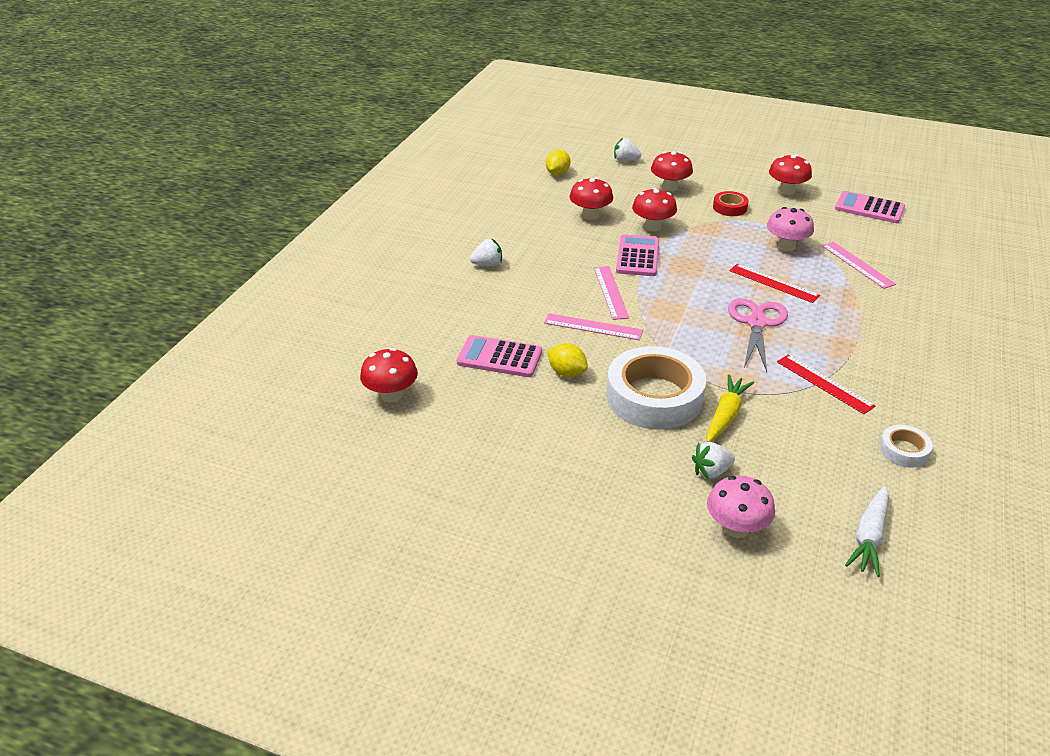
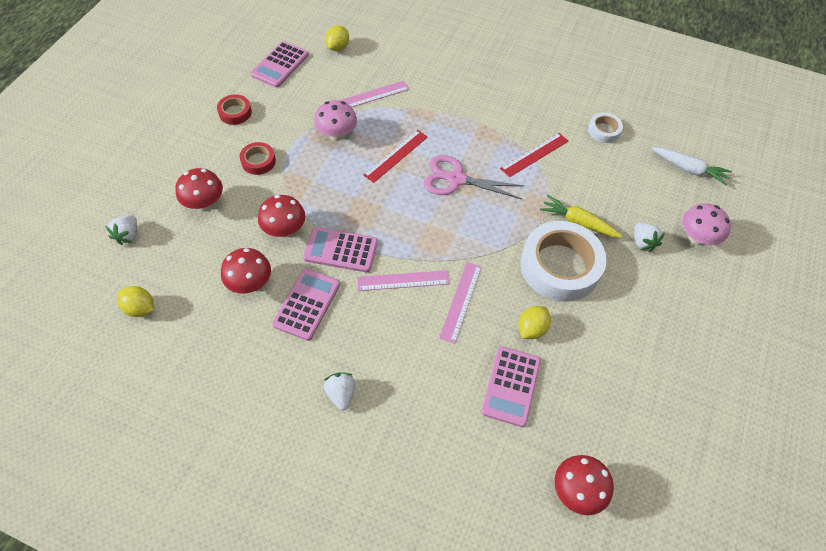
camera: 90 degrees left, 20 degrees up
(574, 243) = (307, 304): none -> pink calculator
(786, 191) = (235, 112): red mushroom -> red tape
(922, 240) = (338, 47): none -> yellow lemon

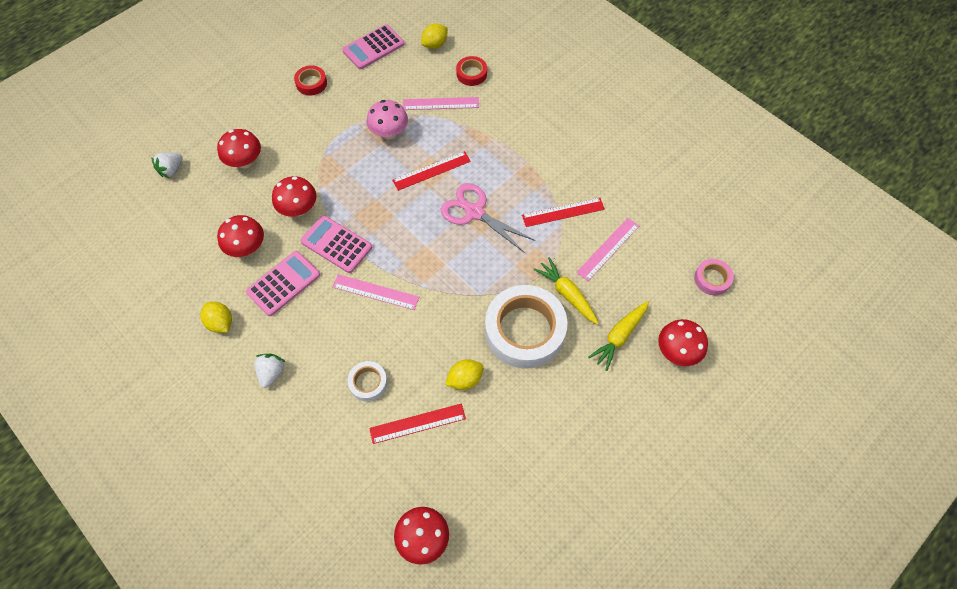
camera: 25 degrees right, 5 degrees up
(140, 308) = (152, 238): yellow lemon -> yellow lemon (221, 323)
(258, 161) = (308, 137): red tape -> red tape (471, 74)
(461, 301) = (416, 330): pink ruler -> pink ruler (608, 249)
(511, 386) = (417, 423): pink calculator -> red ruler
(604, 130) = (647, 210): white tape -> white tape (368, 382)
(643, 242) = (619, 336): white strawberry -> yellow carrot
(688, 169) = (712, 279): white carrot -> pink tape
(696, 238) = (677, 351): pink mushroom -> red mushroom

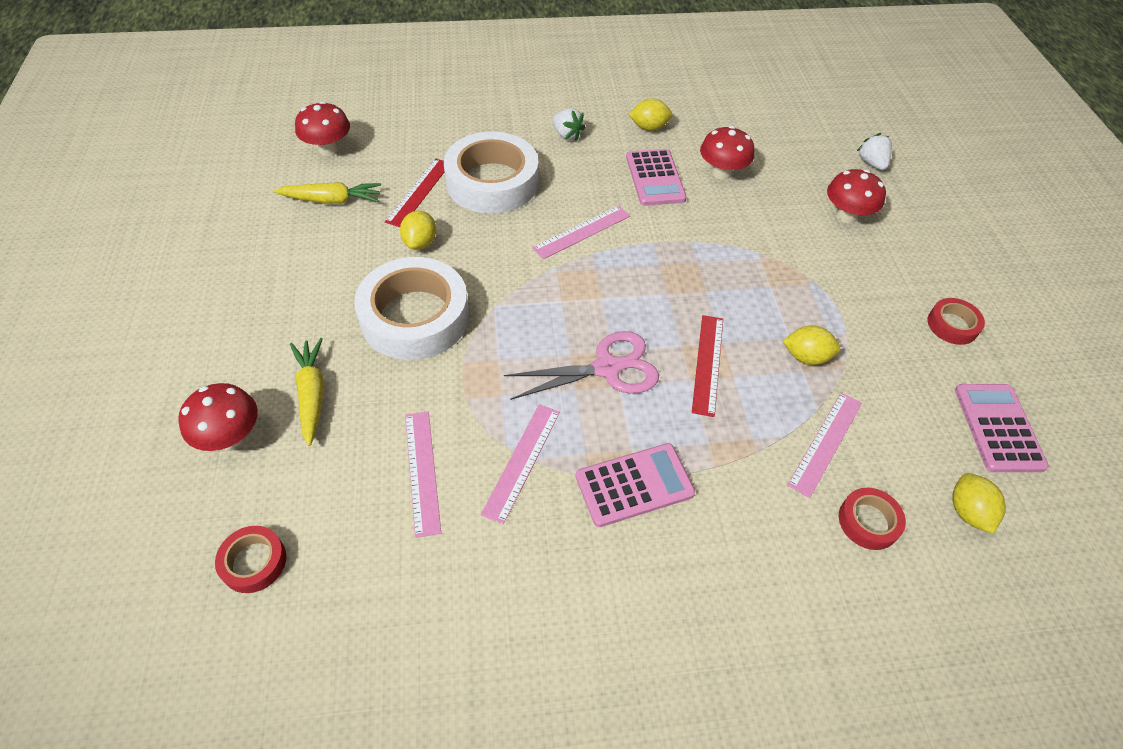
camera: 125 degrees right, 10 degrees down
(299, 209) = (742, 226): red mushroom -> none
(336, 244) = (669, 232): pink calculator -> pink calculator (634, 485)
(368, 382) = (492, 182): white tape -> white tape, size x2.16
(389, 133) = (806, 357): pink mushroom -> yellow lemon
(563, 212) = (522, 461): red ruler -> pink ruler
(567, 294) = (412, 383): yellow carrot -> yellow carrot (332, 200)
(712, 279) = (254, 562): pink tape -> red tape

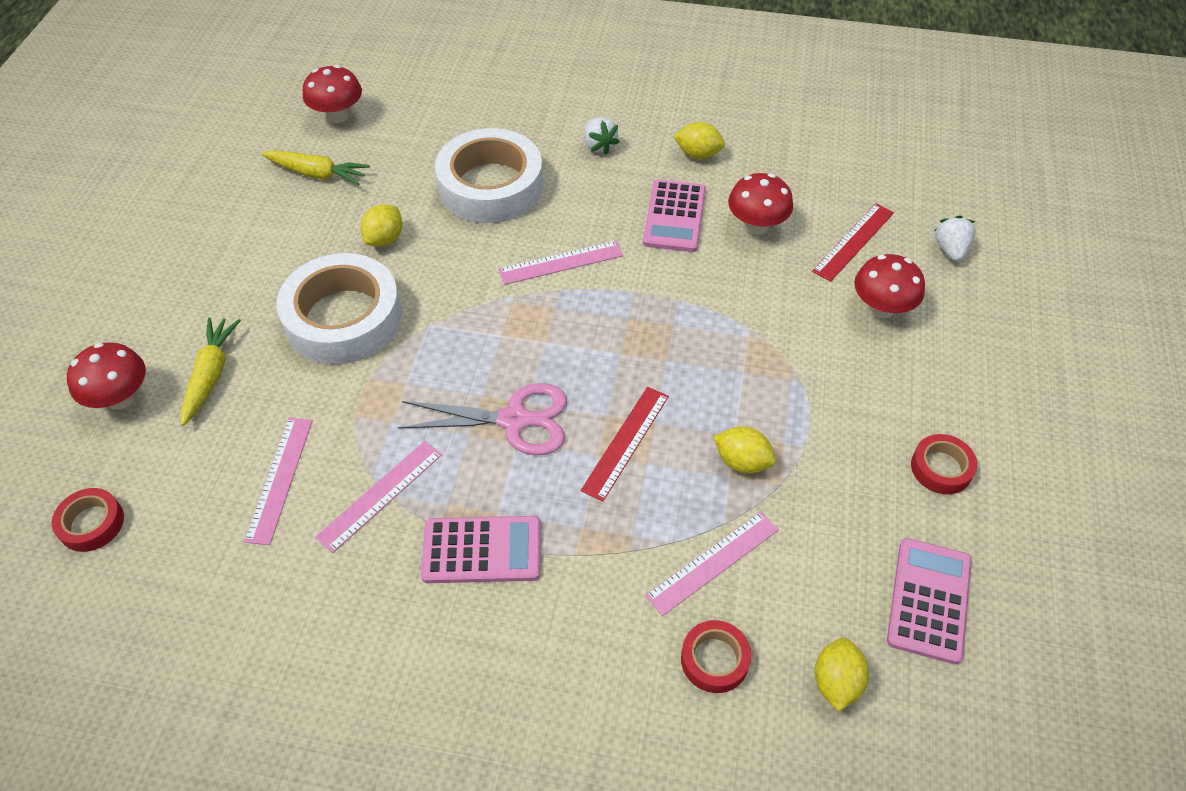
camera: 20 degrees right, 0 degrees up
(419, 192) = (408, 182): red ruler -> red ruler (853, 241)

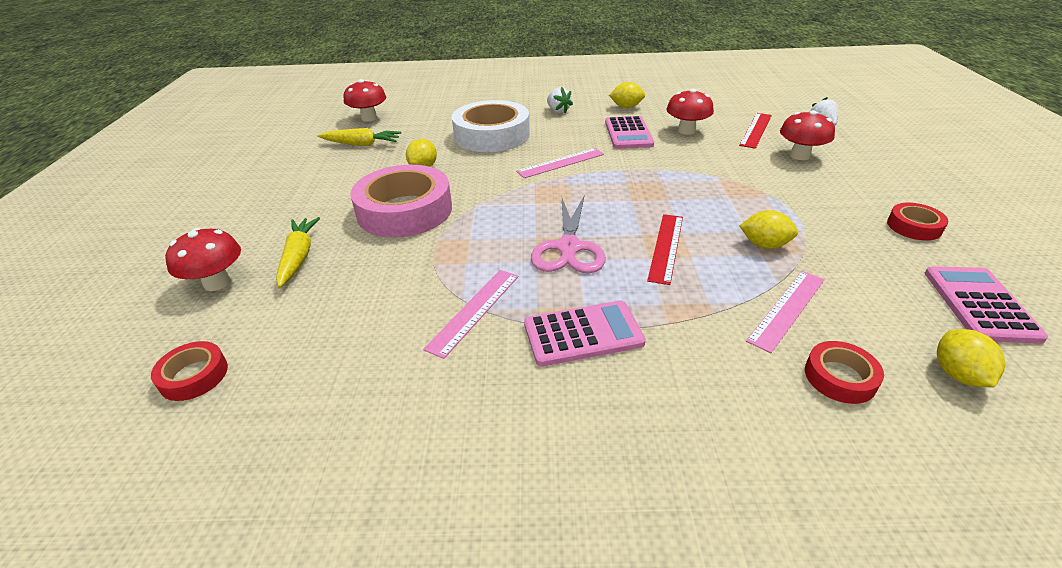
camera: 10 degrees left, 15 degrees down
(279, 479) = (377, 314): pink ruler -> none
(343, 318) = (405, 211): white tape -> pink tape
(514, 420) = (569, 247): pink scissors -> pink scissors turned 105 degrees clockwise

